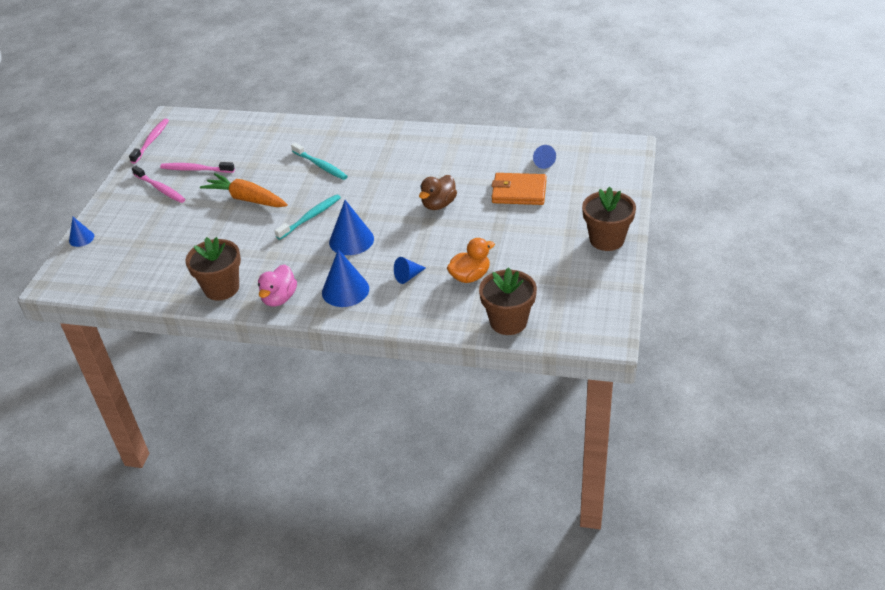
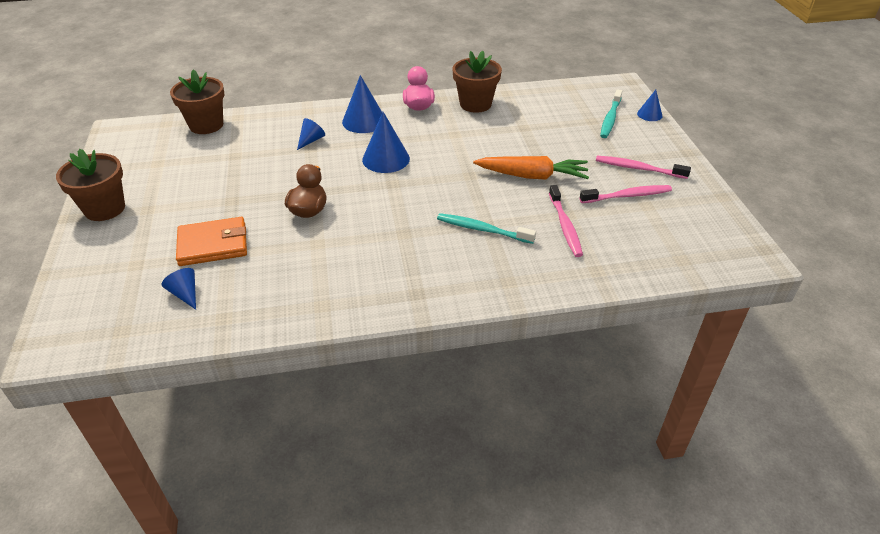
camera: 155 degrees right, 0 degrees up
(151, 141) = (730, 219): pink toothbrush -> pink toothbrush (565, 226)
(310, 217) = (445, 171): turquoise toothbrush -> turquoise toothbrush (610, 118)
(470, 276) = (250, 150): orange duck -> none

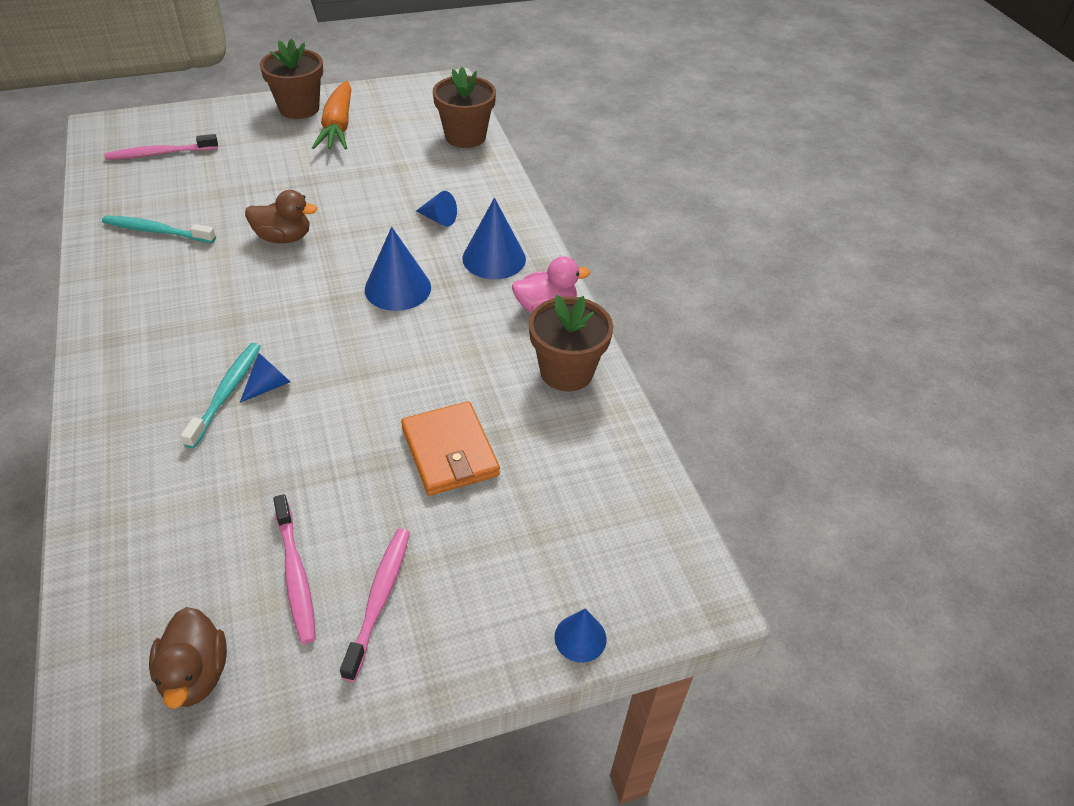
camera: 80 degrees right, 5 degrees up
(185, 294) = (154, 180): blue cone -> blue cone (269, 386)
(213, 244) = (230, 182): orange wallet -> orange wallet (450, 451)
(532, 176) = (355, 446): orange carrot -> orange carrot (338, 126)
(565, 226) = (223, 485): pink toothbrush -> pink toothbrush (160, 153)
(610, 118) = (551, 565): turquoise toothbrush -> turquoise toothbrush (157, 231)
(696, 227) = (195, 674): none -> brown duck

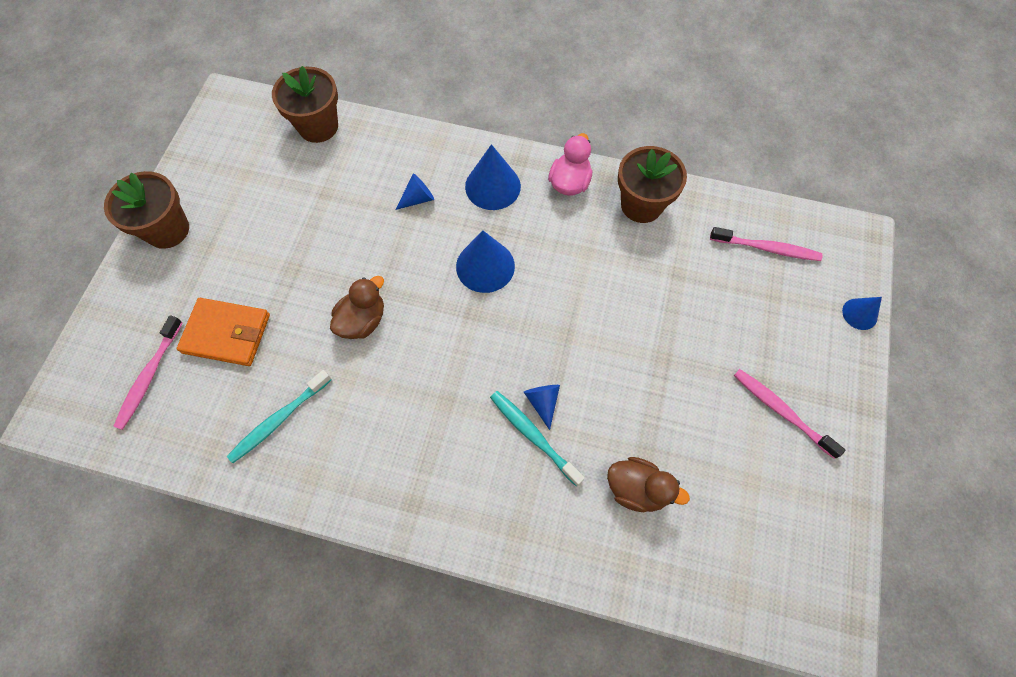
camera: 55 degrees left, 20 degrees up
(195, 674) = (790, 547): brown duck -> brown duck (637, 489)
(295, 574) = (737, 454): pink toothbrush -> pink toothbrush (766, 248)
(338, 126) = (225, 212): orange carrot -> none
(450, 451) = (677, 311): orange wallet -> orange wallet (226, 333)

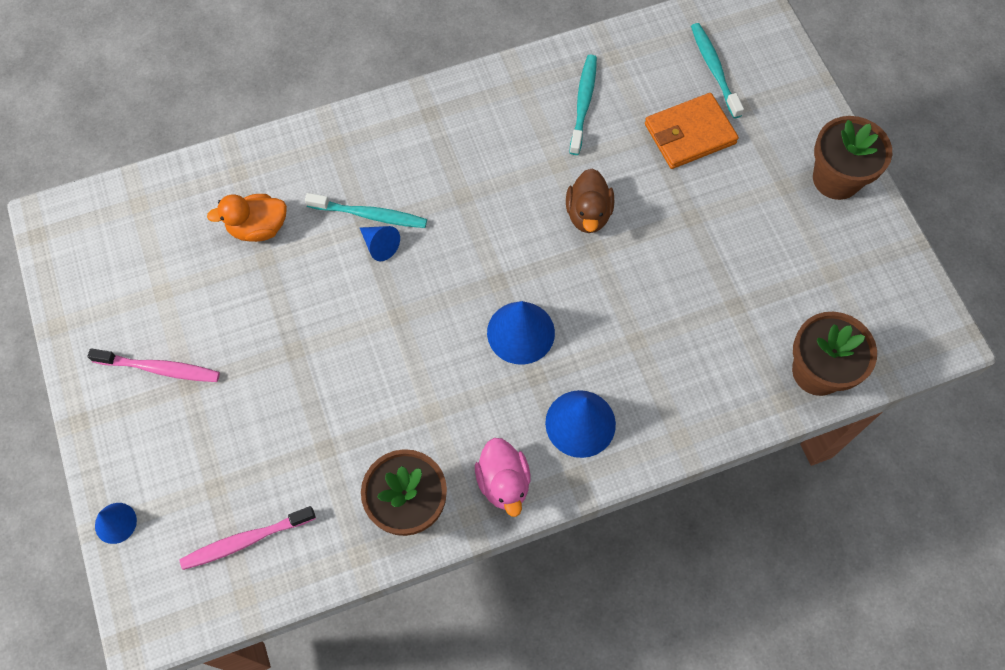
camera: 145 degrees right, 0 degrees up
(149, 376) = (714, 69): pink toothbrush -> turquoise toothbrush
(418, 199) = (642, 359): blue cone -> none
(637, 489) = (258, 228): brown duck -> orange duck

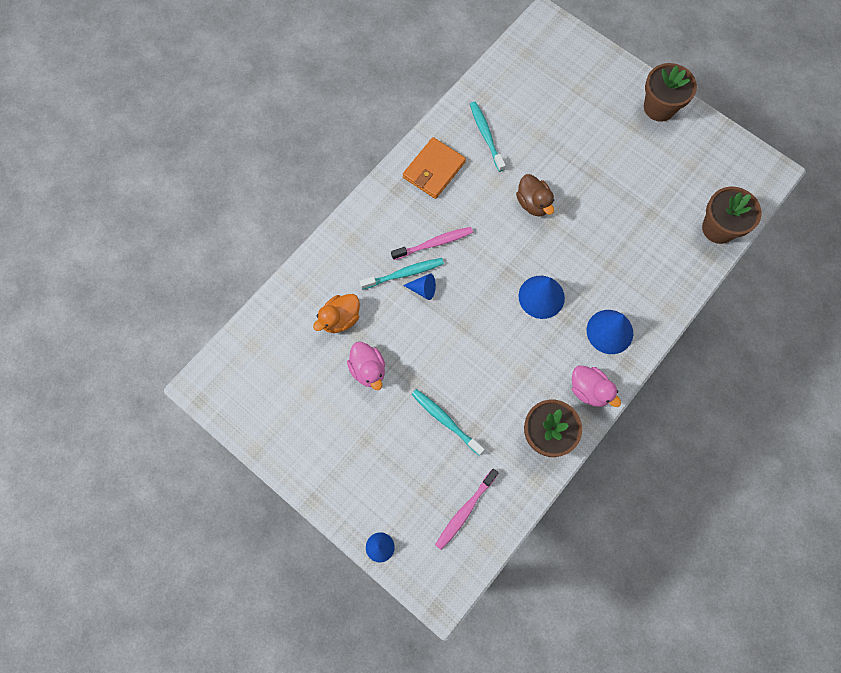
camera: 30 degrees left, 5 degrees up
(159, 368) = (340, 440): pink toothbrush -> pink toothbrush (434, 243)
(249, 305) = (368, 370): none -> pink duck
(690, 134) = (560, 122): orange wallet -> orange wallet (434, 170)
(714, 69) = (549, 75): turquoise toothbrush -> turquoise toothbrush (445, 420)

